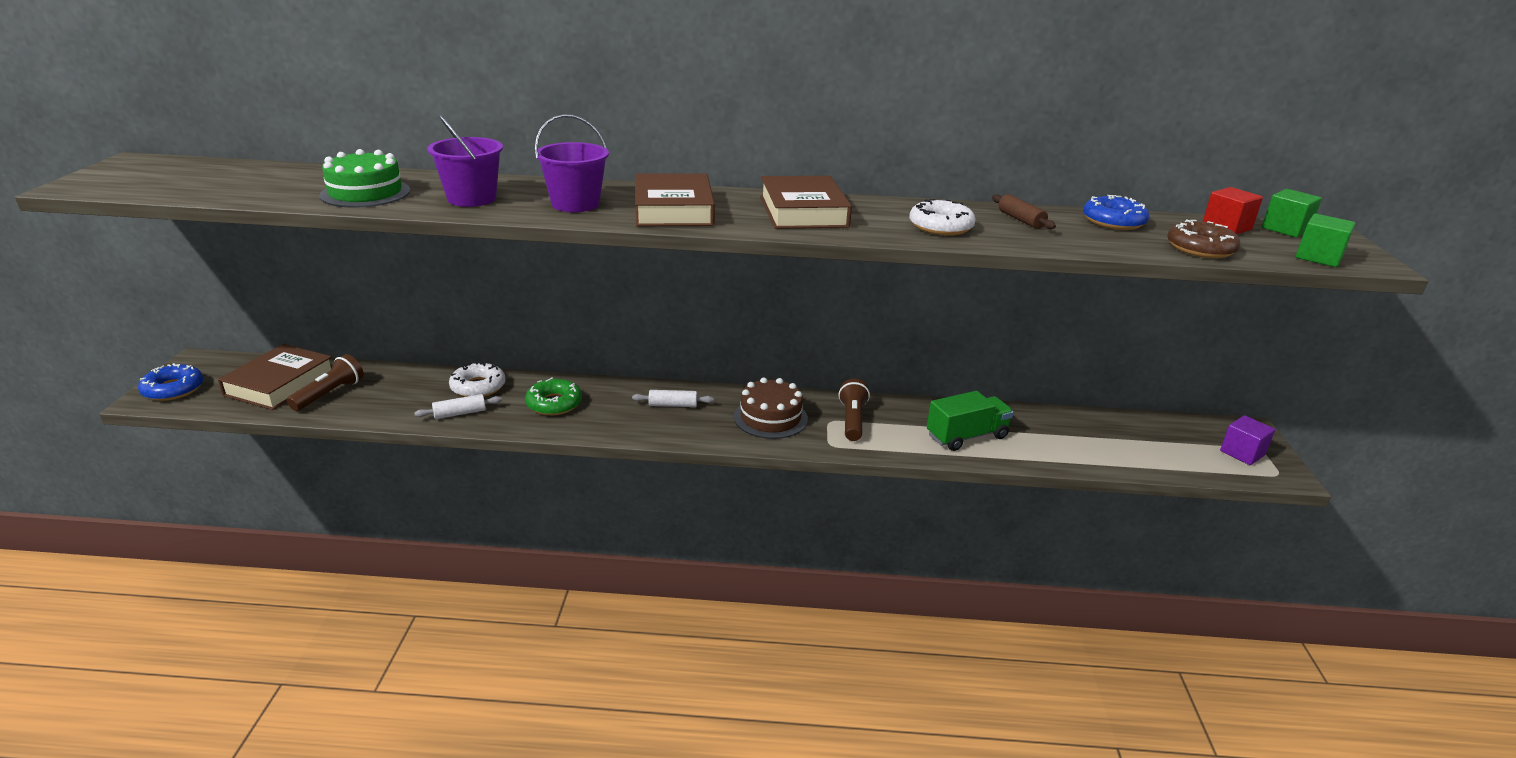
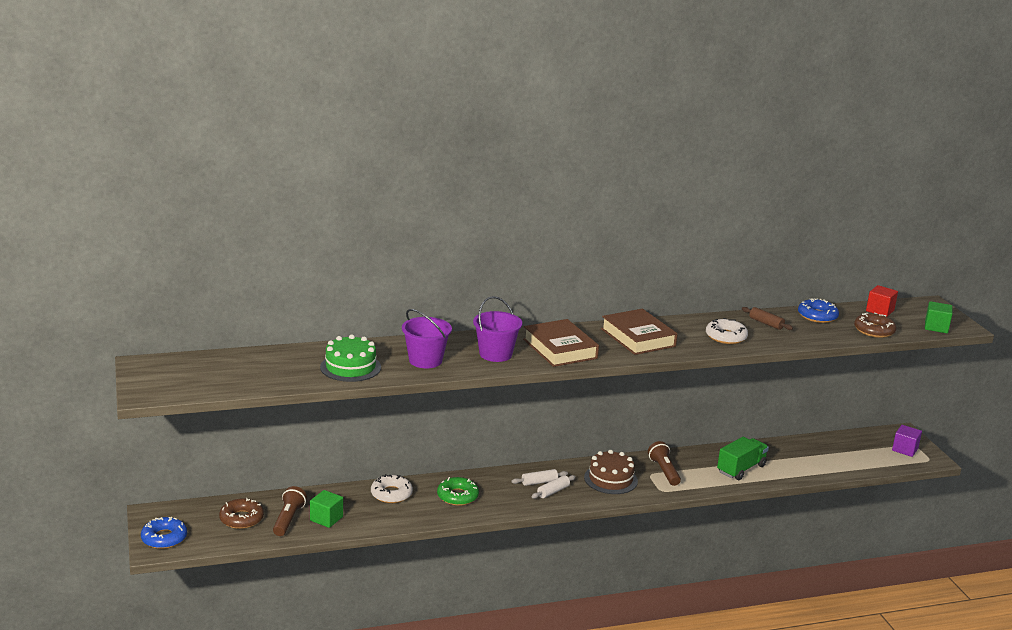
camera: 20 degrees left, 5 degrees down
(280, 384) = (241, 519): brown book -> brown donut
(460, 413) = (398, 515): white rolling pin -> white rolling pin (553, 491)
(1285, 229) = (911, 307): green cube -> green cube (326, 518)

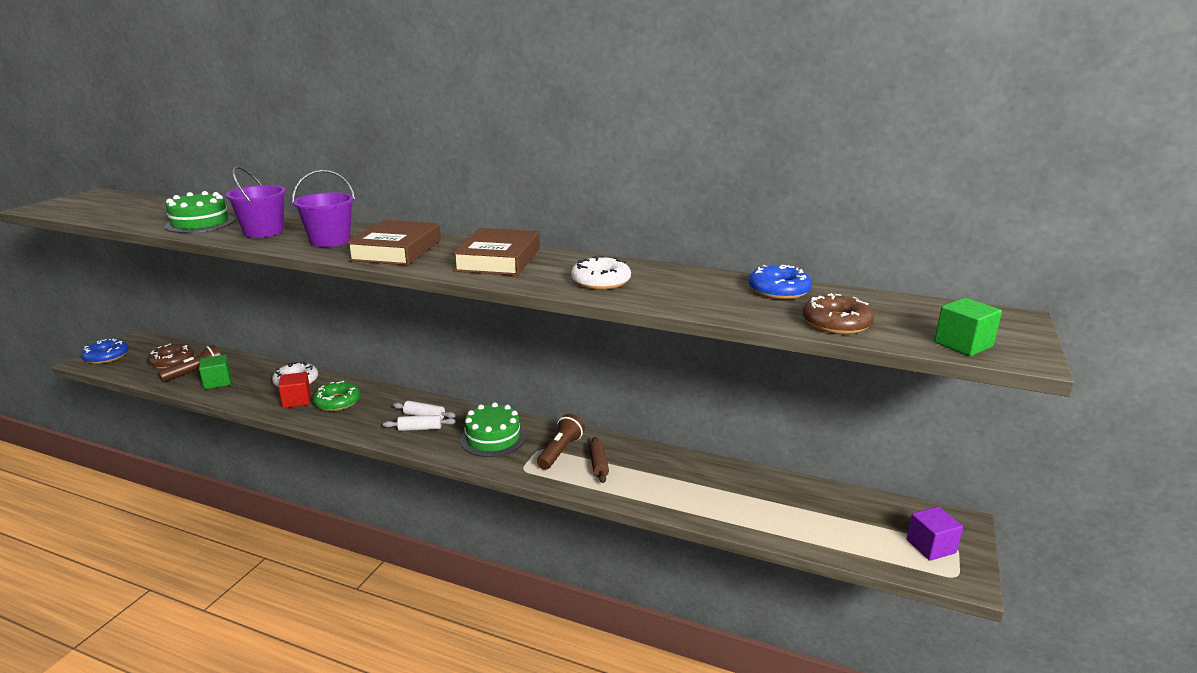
camera: 40 degrees right, 0 degrees up
(610, 479) = (493, 438): brown cake -> green cake
(741, 469) = (652, 482): green truck -> none
(766, 323) = (686, 281): brown rolling pin -> brown rolling pin (598, 465)
(880, 311) = (896, 306): red cube -> red cube (297, 400)

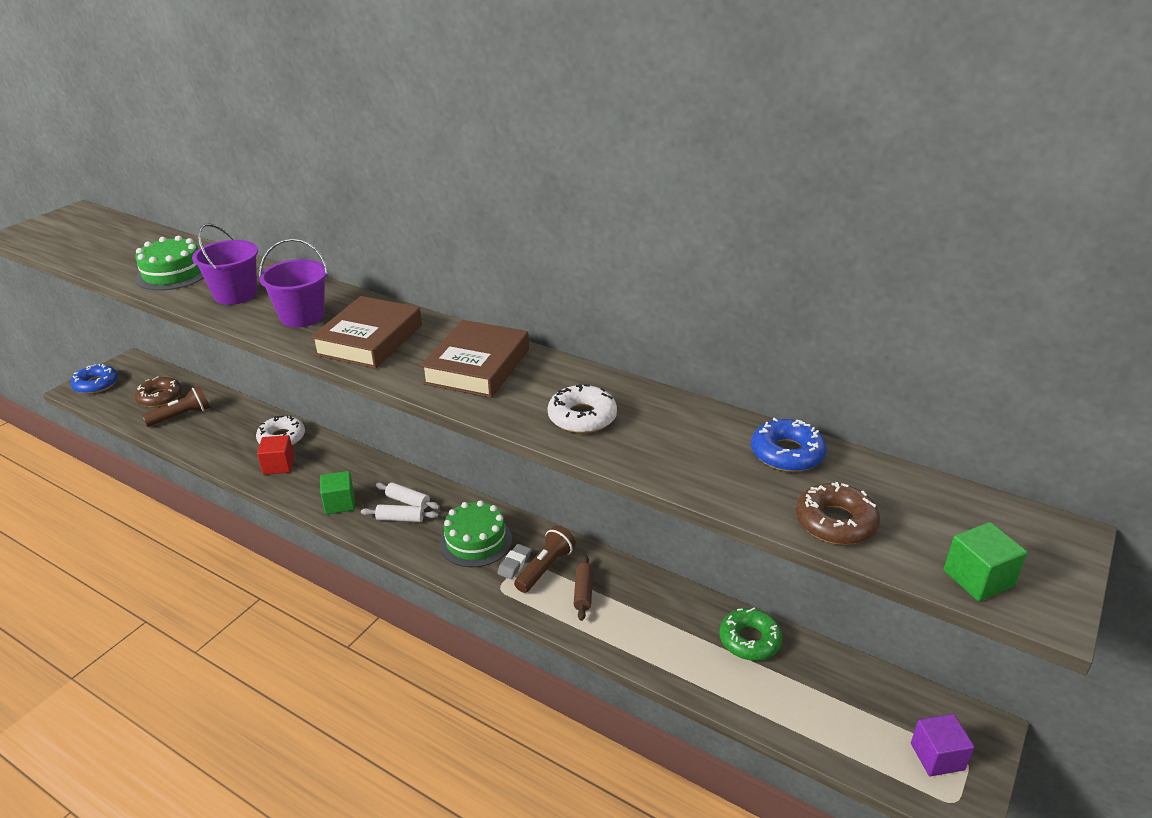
camera: 10 degrees right, 10 degrees up
(218, 382) = (202, 431): green cube -> green cube (339, 503)
(337, 402) = (320, 471): green donut -> green donut (749, 640)
(532, 451) = (514, 564): none -> grey eraser

